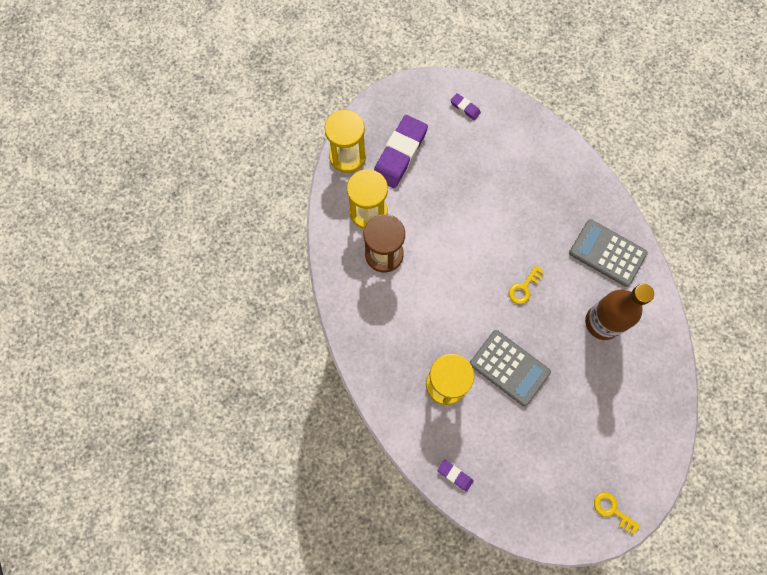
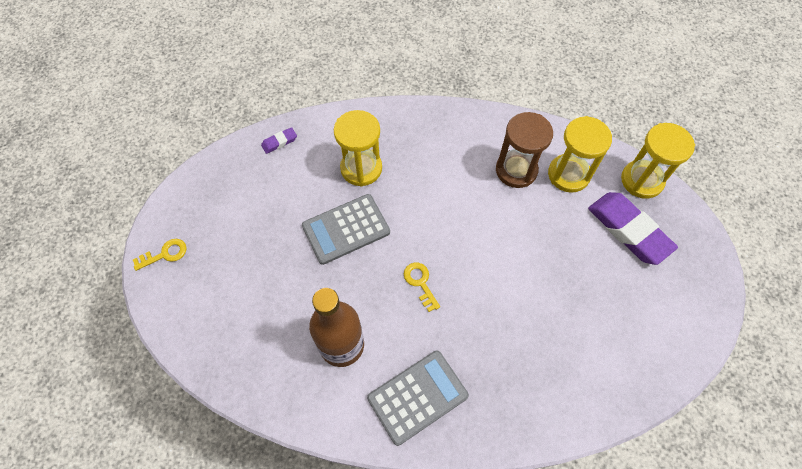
camera: 115 degrees right, 10 degrees down
(465, 108) = (671, 326): purple eraser -> none

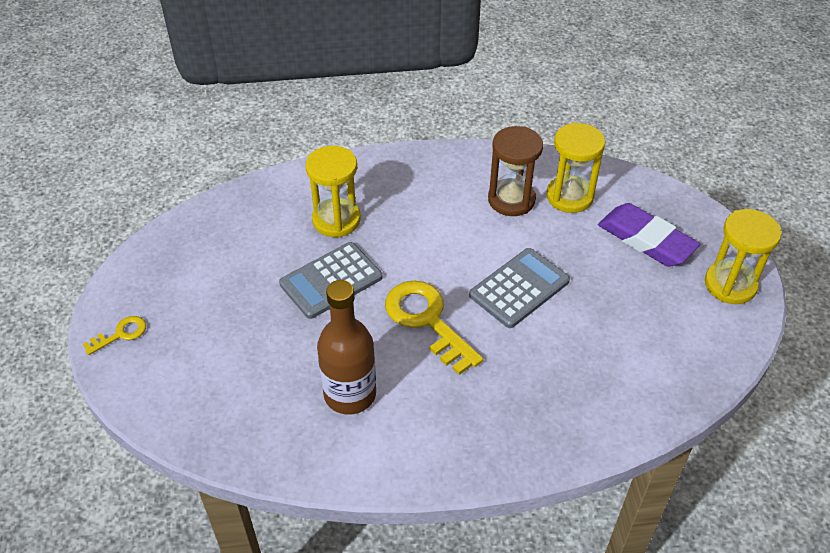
camera: 10 degrees left, 15 degrees down
(279, 142) = (235, 206): purple eraser -> none
(417, 397) = (448, 431): grey calculator -> grey calculator (519, 288)
(420, 283) = (427, 321): yellow key -> yellow key, size x2.01
(642, 180) = (649, 192): yellow hourglass -> yellow hourglass (730, 285)

